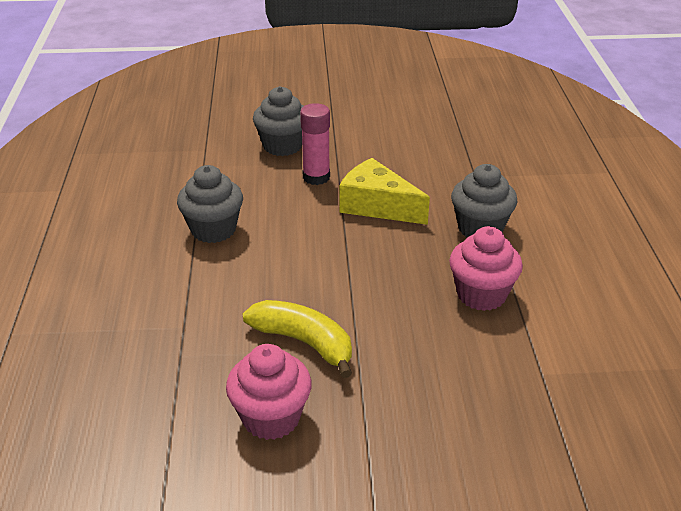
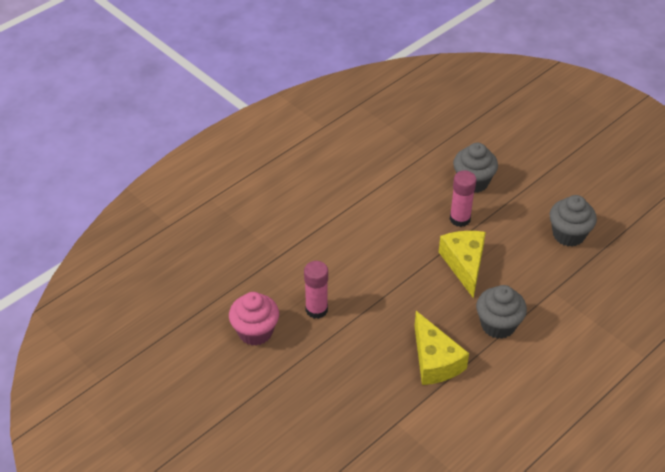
camera: 50 degrees right, 10 degrees up
(213, 230) = (361, 211): grey cupcake -> grey cupcake (568, 235)
(304, 342) = (316, 309): yellow banana -> pink glue stick
(481, 294) = (435, 360): pink cupcake -> yellow cheese

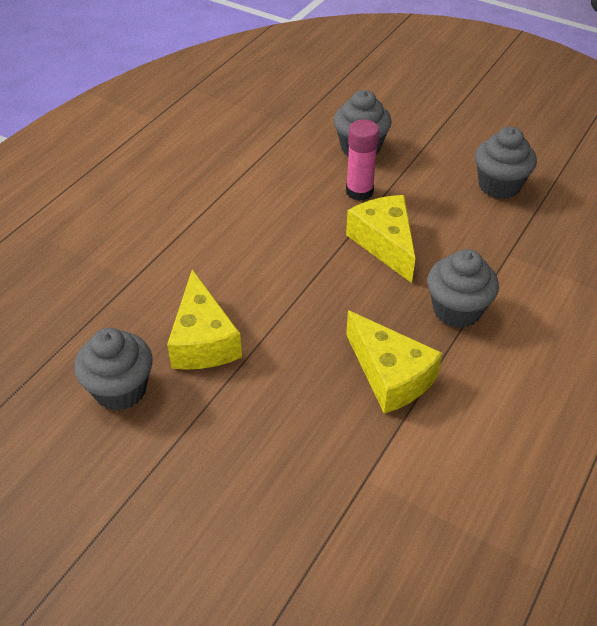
camera: 15 degrees left, 0 degrees up
(255, 332) = (120, 390): pink cupcake -> grey cupcake
(316, 309) = (203, 340): pink glue stick -> yellow cheese

